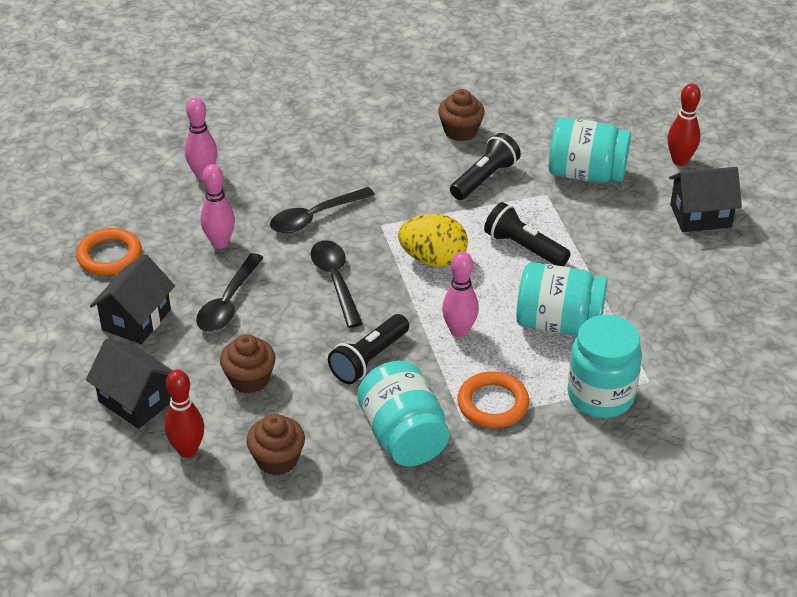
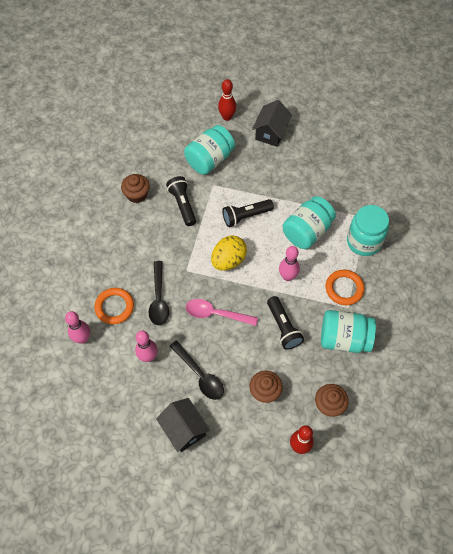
camera: 60 degrees left, 20 degrees up
(109, 256) = (120, 421): orange ring -> orange ring (114, 307)
(136, 401) = (248, 457): black house -> none
(335, 281) = (216, 314): black spoon -> pink spoon

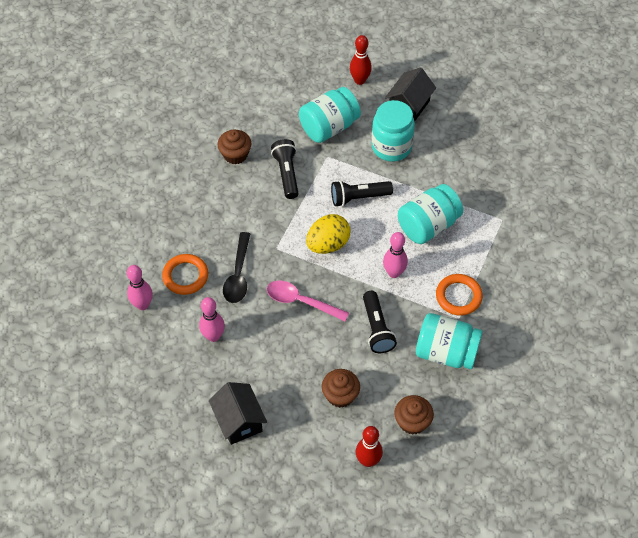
camera: 10 degrees right, 5 degrees down
(200, 375) = (269, 365): black spoon -> none
(363, 241) = (494, 247): turquoise jar -> turquoise jar (391, 147)

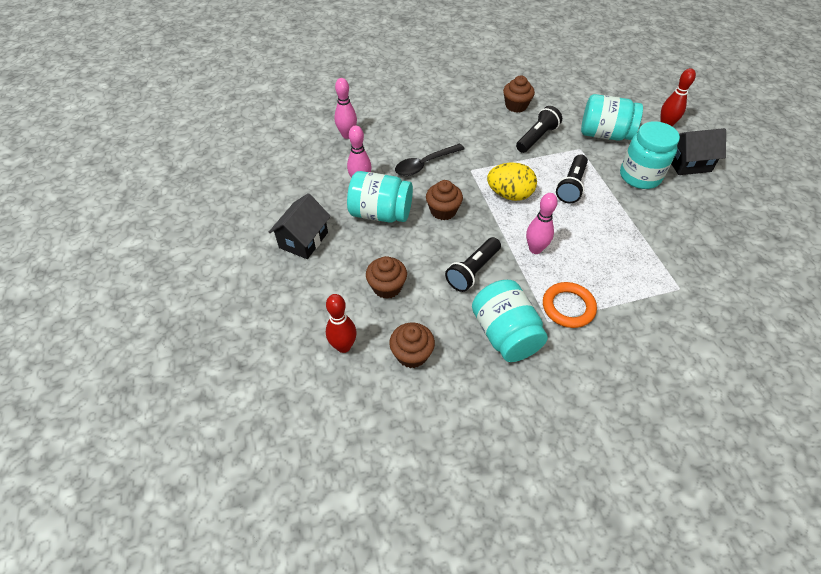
camera: 50 degrees right, 5 degrees down
(185, 276) = (392, 141): orange ring -> none
(301, 301) = (443, 211): pink spoon -> brown cupcake
(358, 197) = (571, 186): black flashlight -> black flashlight turned 105 degrees counterclockwise
(428, 225) = (605, 242): turquoise jar -> turquoise jar (380, 213)

